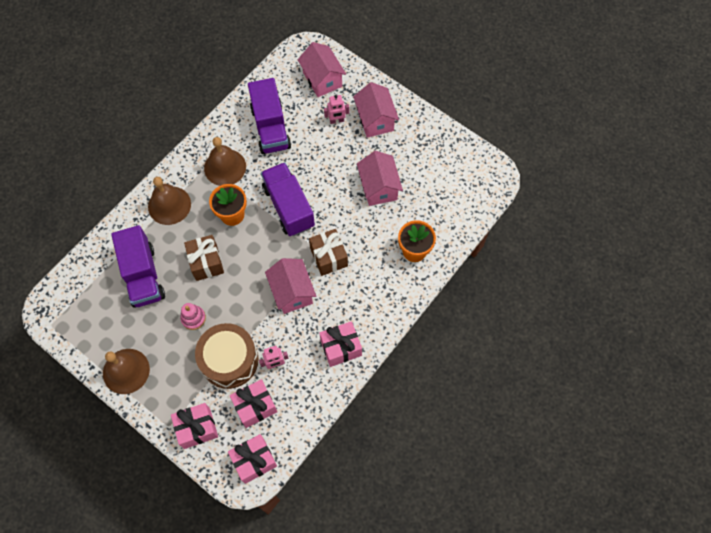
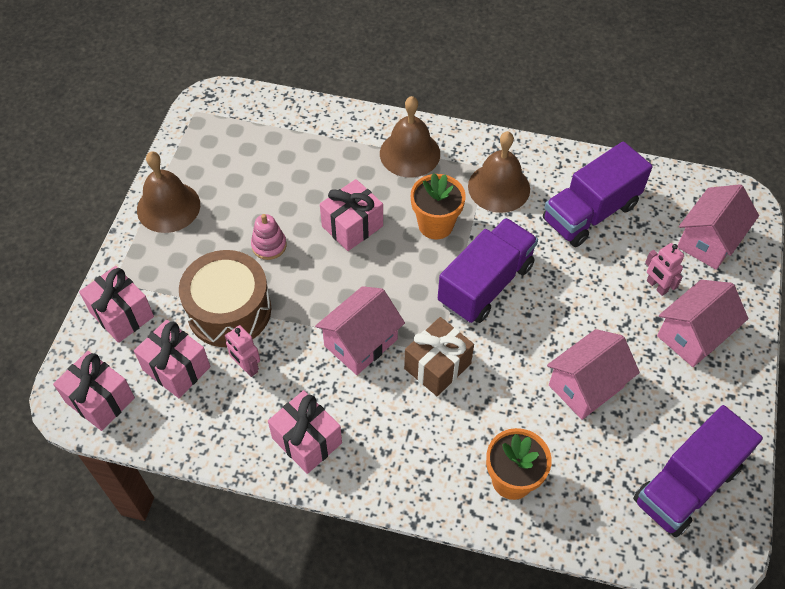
camera: 65 degrees right, 10 degrees down
(143, 275) = (301, 169): purple truck -> purple truck (686, 484)
(206, 263) = (352, 226): brown gift -> pink gift

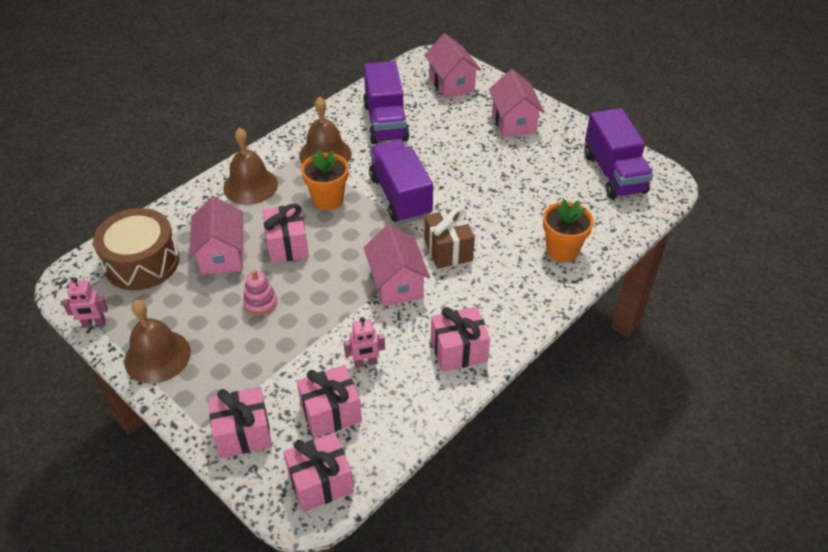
camera: 60 degrees left, 10 degrees down
(229, 310) = (302, 354): brown drum -> brown drum (142, 262)
(586, 386) = (516, 184): pink house -> pink house (222, 255)
(656, 286) = (466, 120): pink robot -> pink robot (94, 324)

